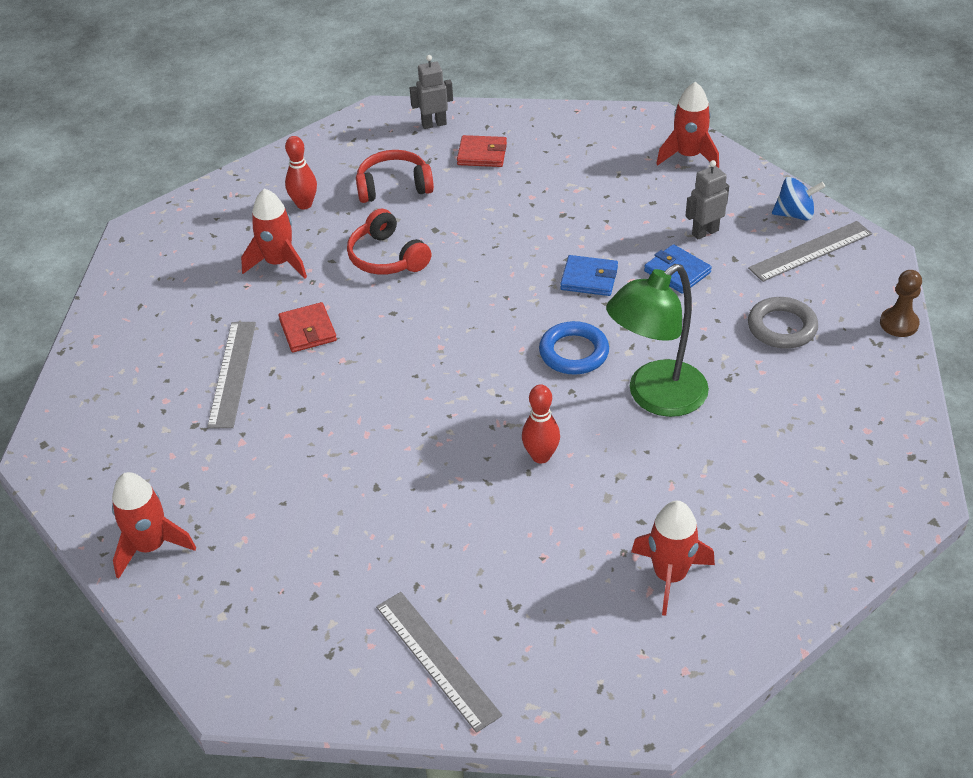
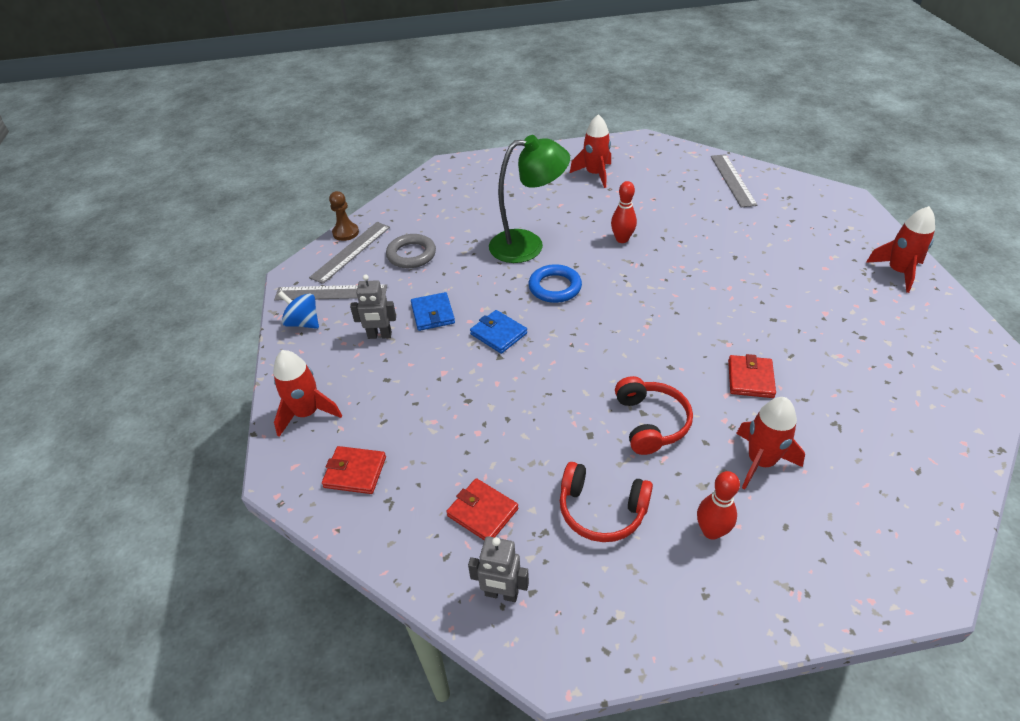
camera: 150 degrees left, 0 degrees up
(232, 373) = (826, 365): grey ruler -> grey ruler (351, 251)
(601, 139) = (355, 472): none -> red wallet

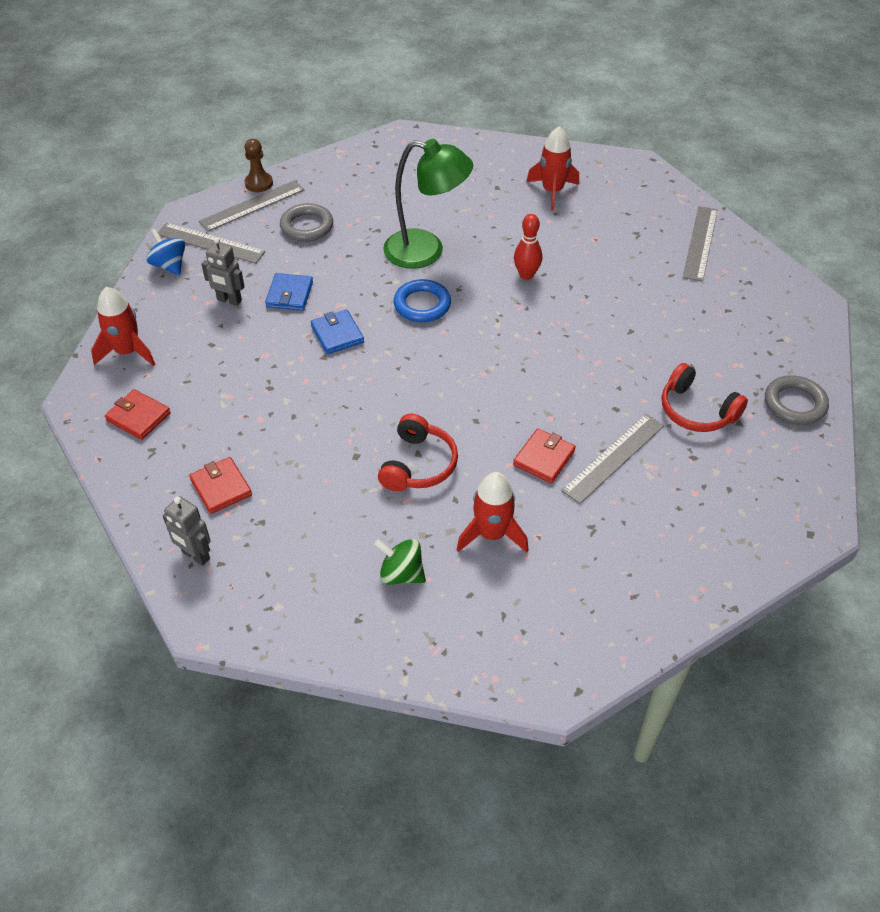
camera: 20 degrees right, 5 degrees up
(601, 510) = (320, 522): red headphones -> red headphones (696, 410)
(711, 531) = (401, 574): red bowling pin -> green spinning top
(804, 359) = (614, 458): none -> grey ruler
(898, 272) = (794, 404): red rocket -> grey ring

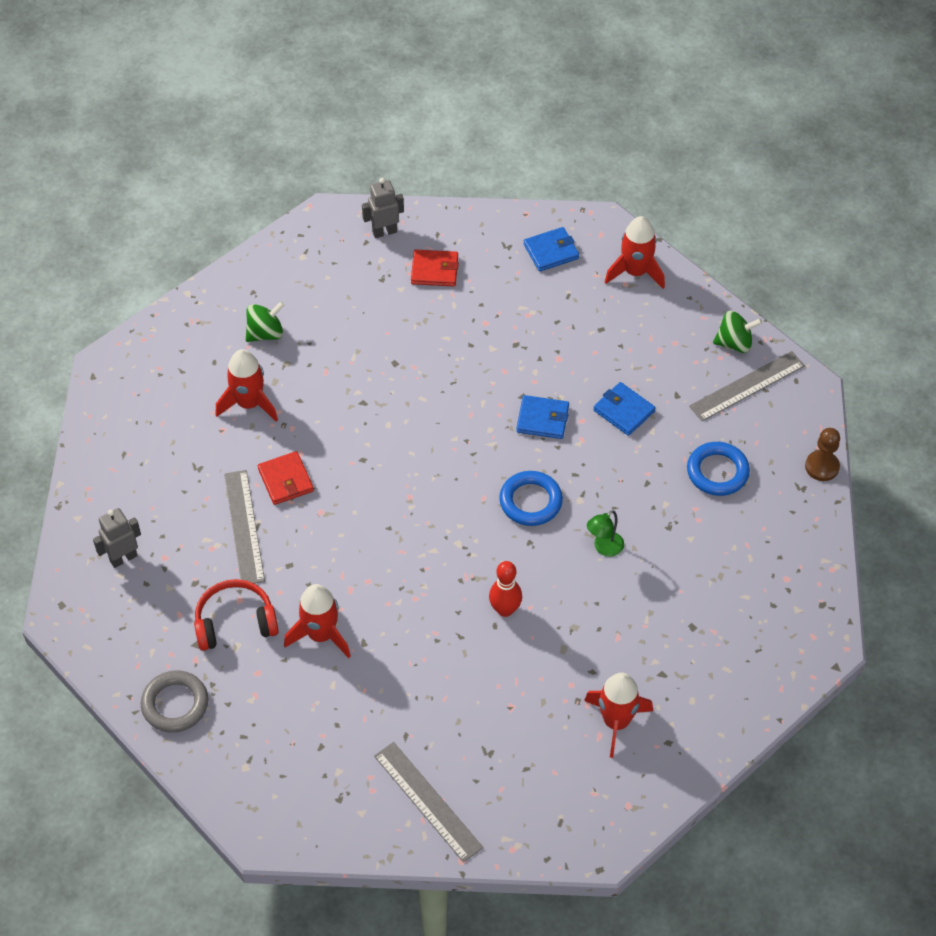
camera: 125 degrees right, 5 degrees up
(138, 417) = (551, 251): red wallet -> blue wallet
(169, 265) = (734, 343): blue spinning top -> green spinning top
(229, 300) = (650, 365): grey robot -> grey robot (123, 558)
(252, 205) = (786, 444): grey ruler -> none
(307, 226) = (717, 472): grey ring -> blue ring
(418, 464) = (351, 396): red headphones -> none
(426, 251) = (604, 548): green lamp -> green lamp, size x0.43
(650, 356) = (321, 635): none -> red rocket

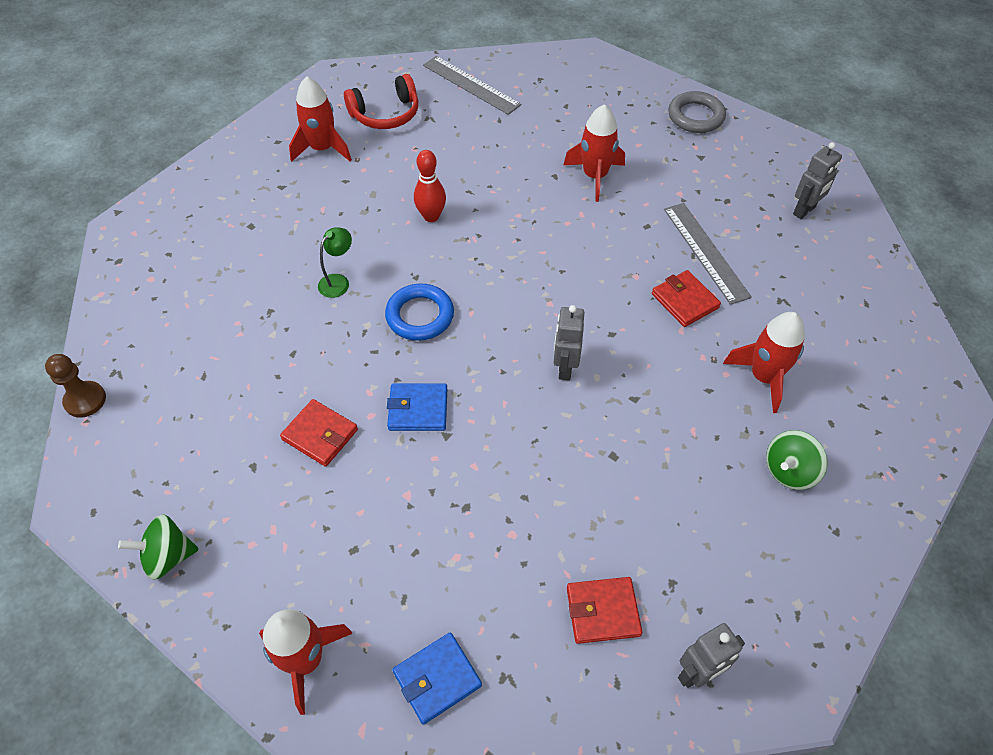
camera: 170 degrees right, 0 degrees up
(235, 622) = (675, 176): red headphones -> red headphones (386, 114)
(413, 435) = (565, 368): none -> grey robot
(624, 411) = (320, 435): blue wallet -> red wallet
(717, 472) = (210, 377): blue ring -> none
(747, 386) = (160, 493): grey ruler -> none

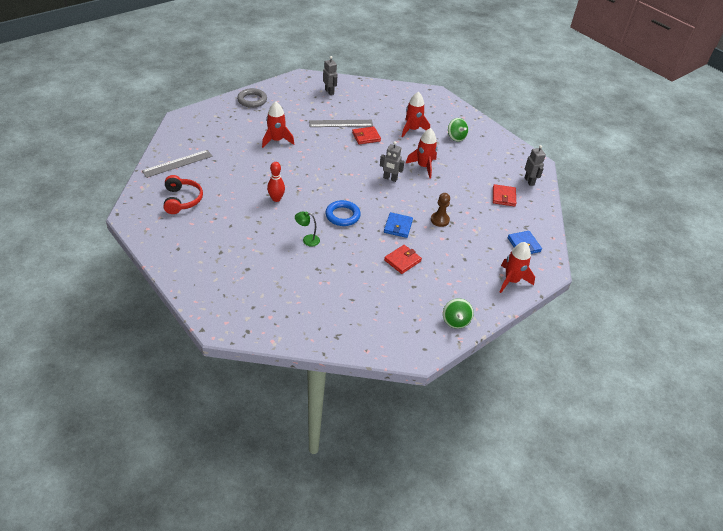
camera: 80 degrees left, 10 degrees down
(85, 400) = (352, 350): brown pawn -> brown pawn (440, 220)
(322, 149) = (197, 230): red rocket -> red rocket (423, 166)
(338, 281) = (307, 240): green lamp -> green lamp turned 45 degrees counterclockwise

